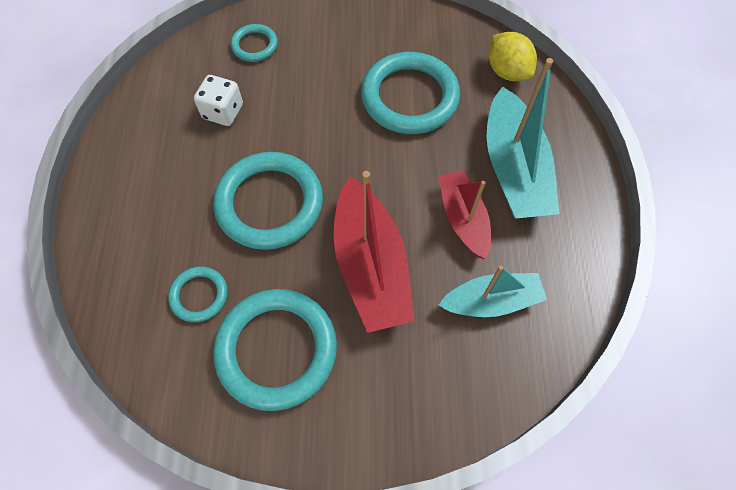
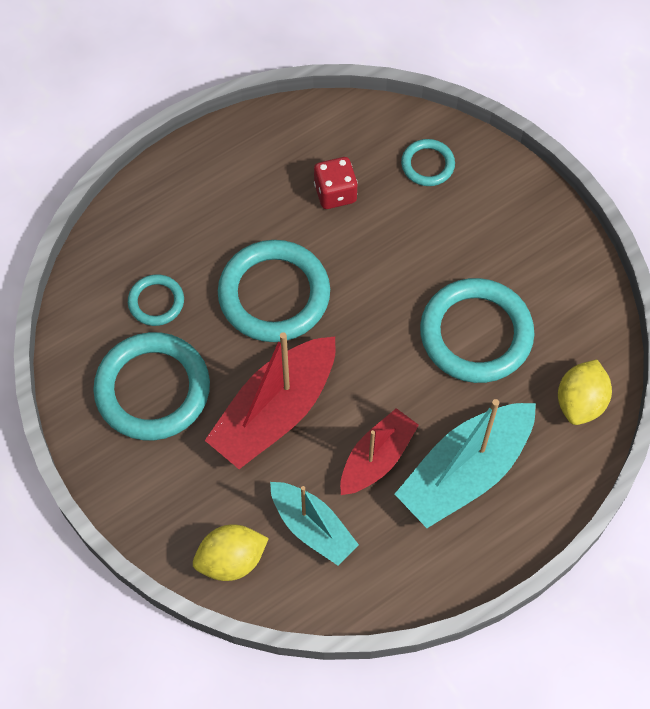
camera: 55 degrees right, 0 degrees up
(223, 112) = (335, 193): white dice -> red dice
(480, 384) = (231, 560): none -> yellow lemon

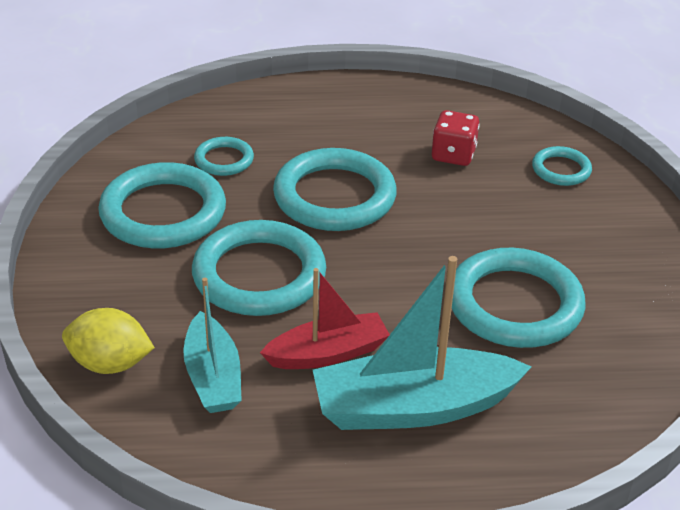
camera: 30 degrees right, 25 degrees down
(275, 411) = (259, 275): red boat -> turquoise ring
(580, 402) = (593, 408): yellow lemon -> none

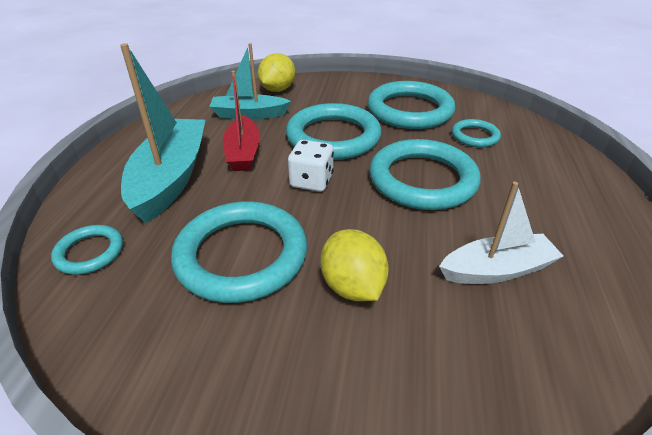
camera: 105 degrees right, 0 degrees up
(370, 278) = (311, 181): none -> white dice
(453, 155) = (497, 270): red dice -> white boat
(514, 229) = (352, 286): none -> yellow lemon
(561, 170) = (471, 373): turquoise ring -> turquoise ring (89, 252)

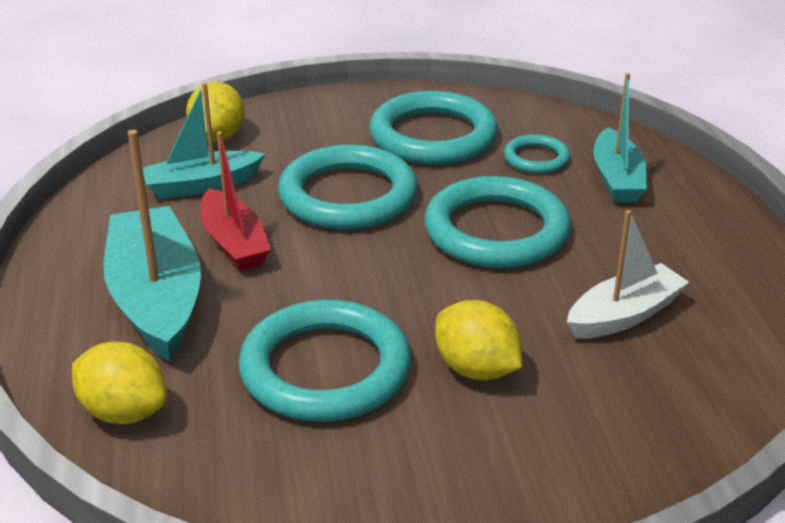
camera: 20 degrees left, 5 degrees down
(89, 252) = (124, 412): turquoise ring -> yellow lemon
(311, 181) = (355, 262): white dice -> none
(531, 160) = (617, 179): none -> turquoise boat

